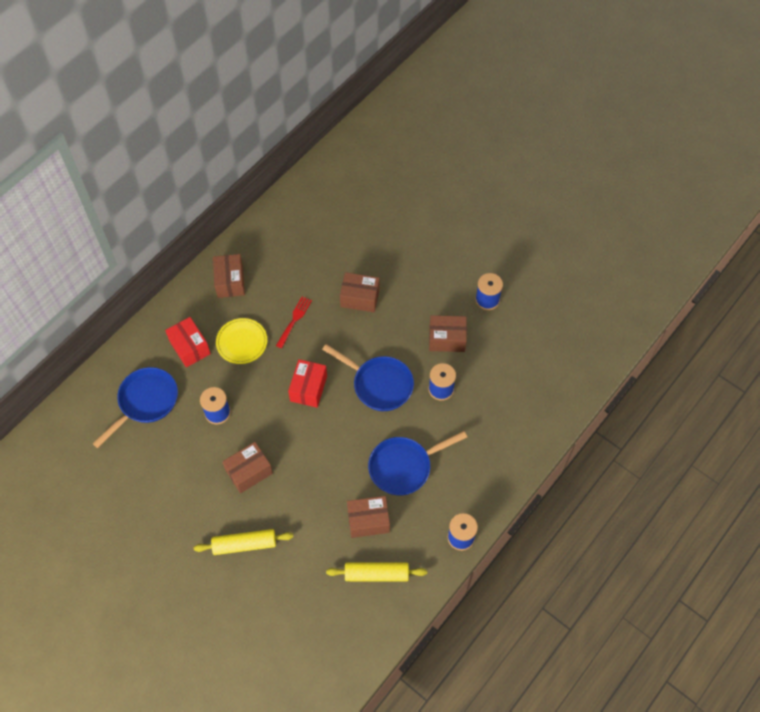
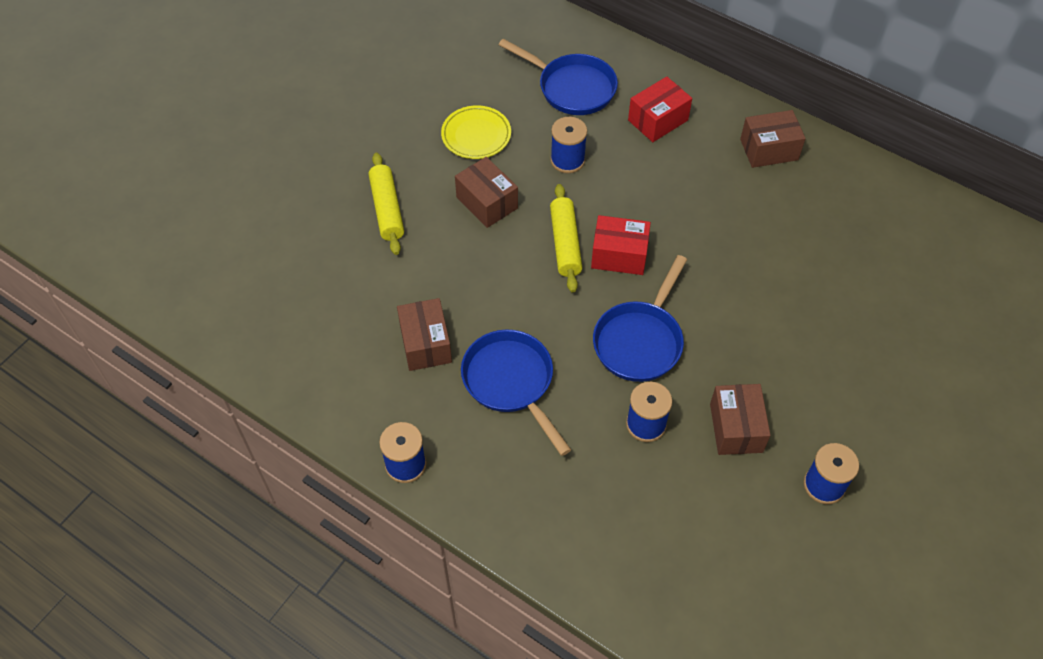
camera: 85 degrees right, 5 degrees down
(242, 342) = (676, 173): yellow plate -> yellow plate (476, 135)
(294, 320) = (725, 228): red fork -> none
(360, 298) = (781, 304): brown box -> none
(376, 574) = (348, 359): yellow rolling pin -> yellow rolling pin (565, 243)

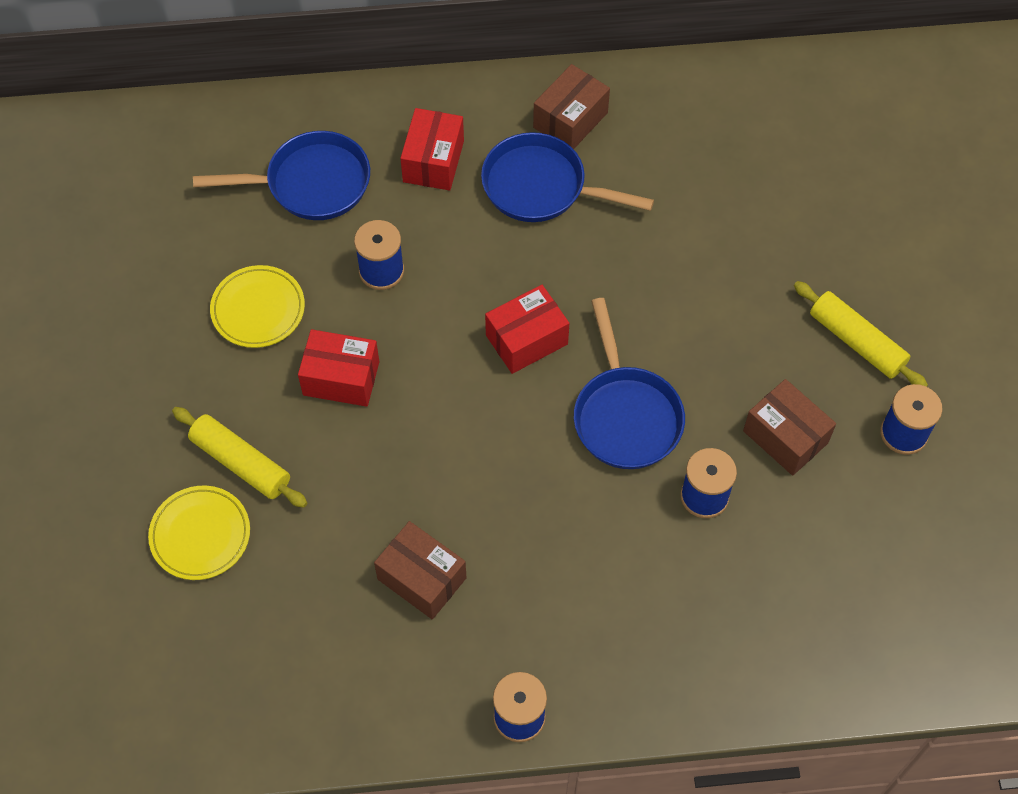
camera: 40 degrees left, 5 degrees up
(328, 232) = (200, 535): none -> yellow plate
(487, 202) = (341, 378): brown box -> red box
(511, 382) = (542, 553): blue pan -> blue pan (541, 187)
(565, 243) = (462, 366): yellow rolling pin -> yellow rolling pin (856, 342)

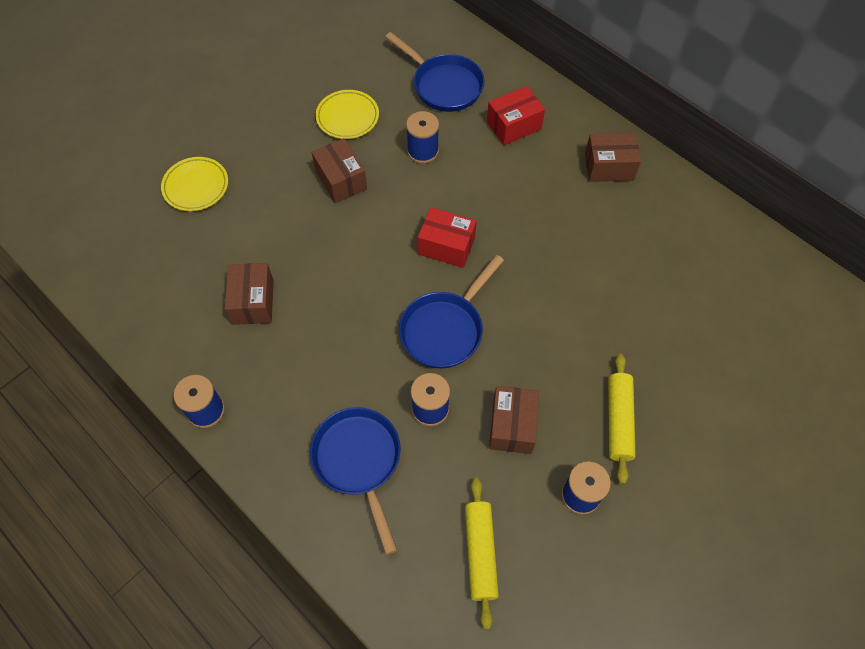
camera: 50 degrees right, 0 degrees up
(241, 462) = (252, 173): yellow rolling pin -> yellow rolling pin (480, 553)
(341, 378) = (341, 180): red box -> brown box
(541, 187) = (550, 184): blue pan -> blue pan (359, 461)

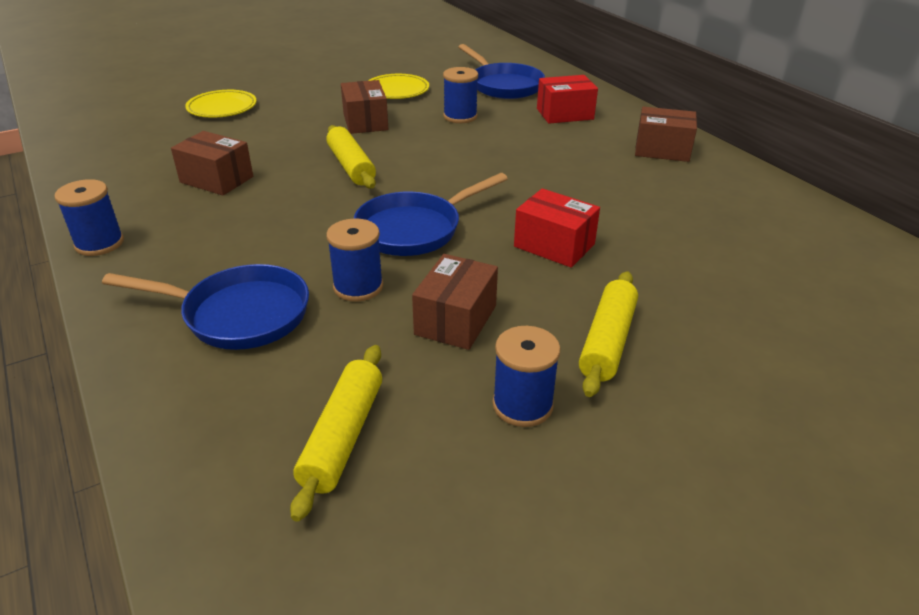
camera: 15 degrees right, 25 degrees down
(253, 302) = (216, 179): brown box -> brown box turned 75 degrees counterclockwise
(358, 254) = (351, 166): none -> yellow rolling pin
(359, 461) = (239, 314): blue pan -> blue pan turned 105 degrees clockwise
(446, 246) = (451, 174): red box -> red box (554, 245)

